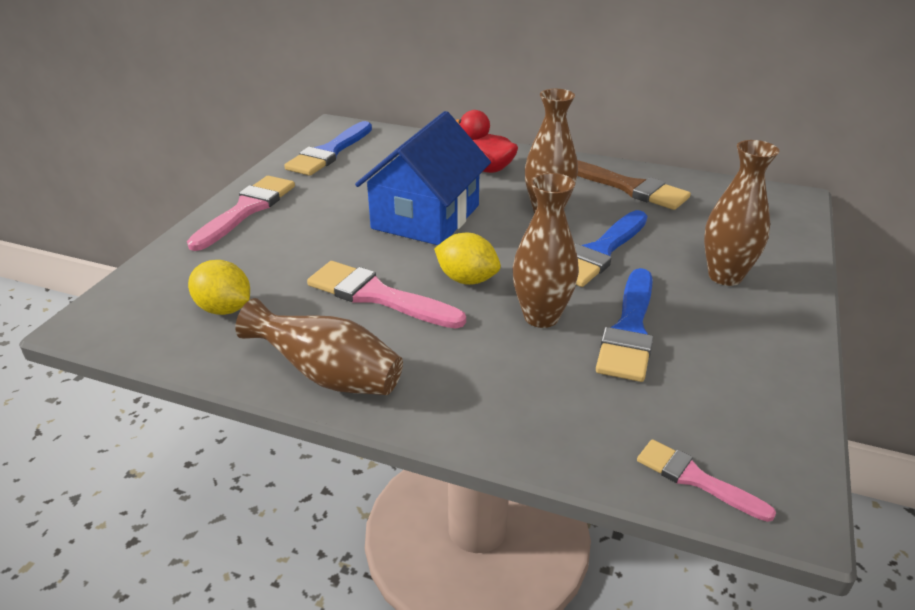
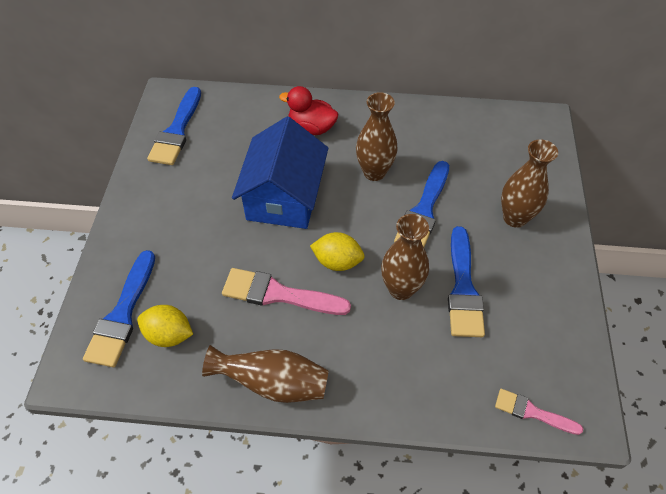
camera: 15 degrees left, 20 degrees up
(181, 283) = (122, 314): none -> blue brush
(246, 210) = (137, 218): pink brush -> none
(628, 187) = (426, 130): brown brush -> none

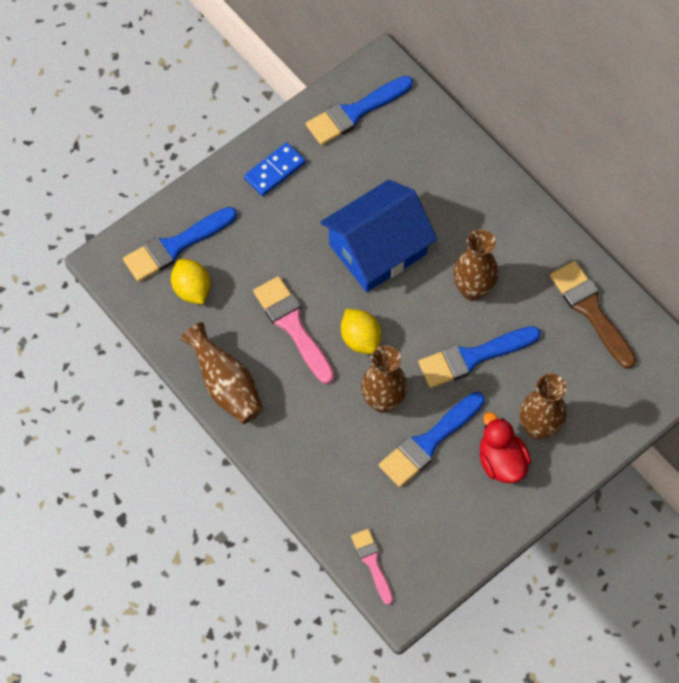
camera: 45 degrees right, 10 degrees up
(154, 204) = (275, 171): none -> blue domino
(312, 128) = (468, 203): red duck -> red duck (501, 461)
(456, 129) = (590, 310): none -> brown brush

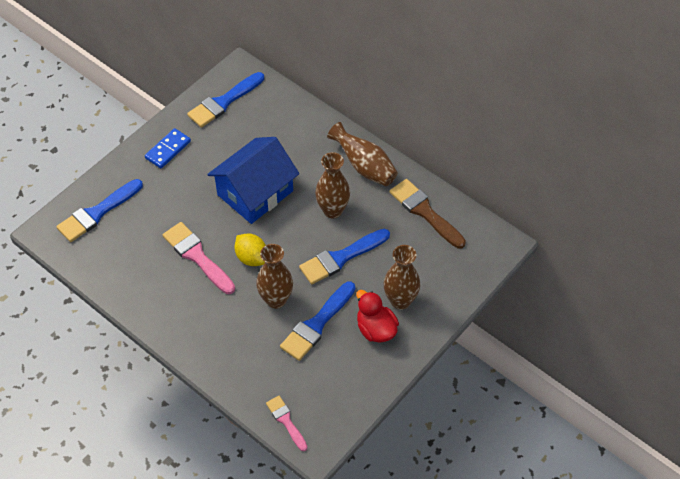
camera: 10 degrees left, 10 degrees down
(192, 289) = (114, 242): yellow lemon -> none
(226, 385) = (150, 307): brown vase -> brown vase (364, 166)

